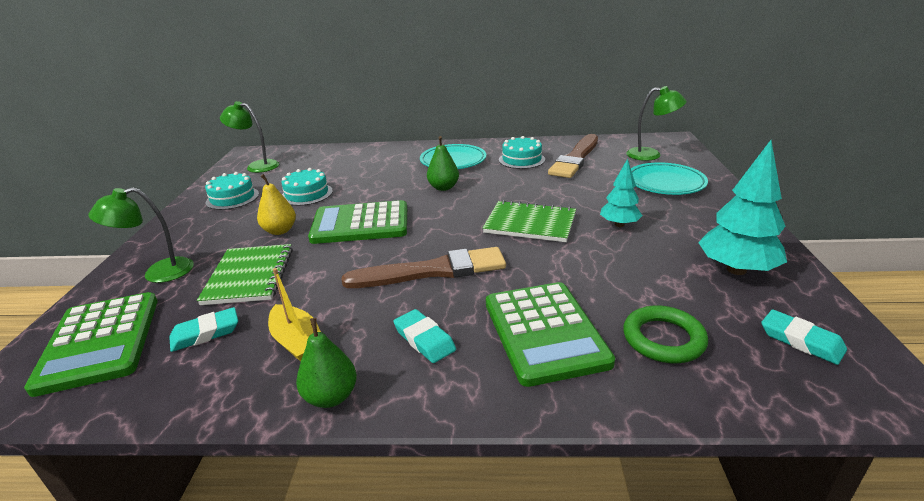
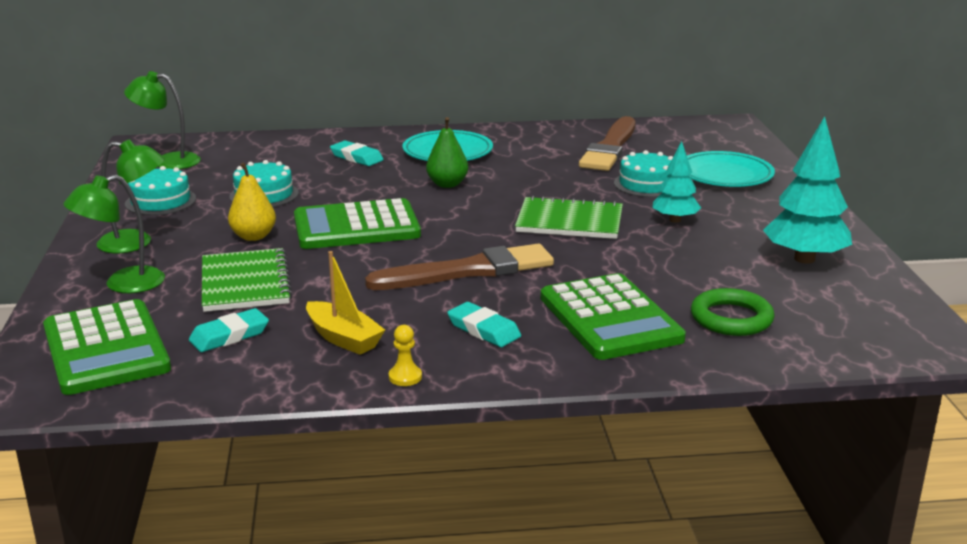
camera: 10 degrees left, 5 degrees down
(331, 397) = (405, 377): green pear -> yellow pawn
(521, 159) = (540, 150): turquoise cake -> turquoise cake (647, 184)
(651, 155) = (705, 142): green lamp -> green lamp (136, 243)
(801, 340) = (863, 314): turquoise eraser -> turquoise eraser (356, 157)

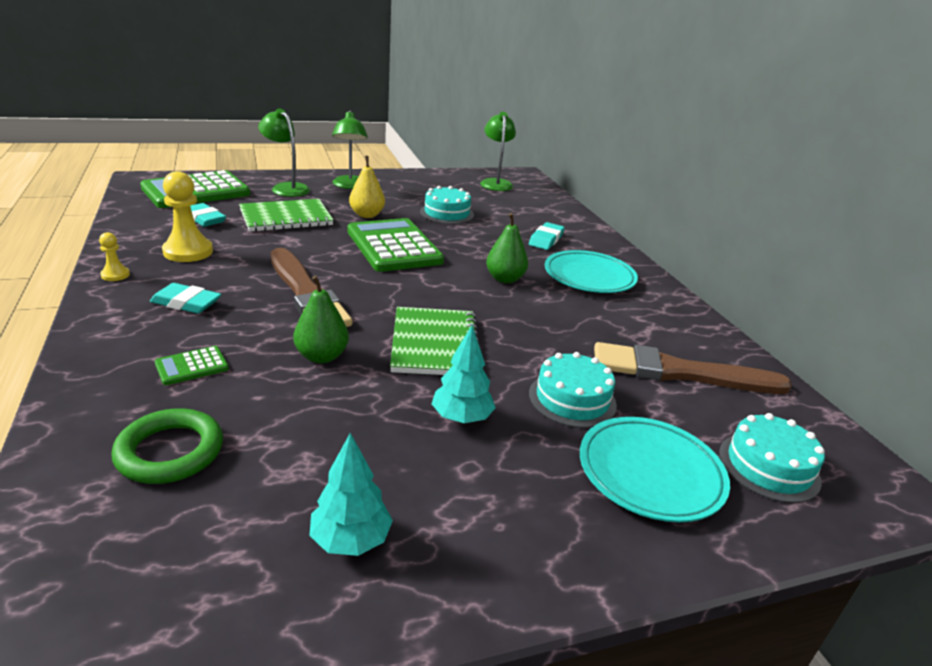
camera: 75 degrees right, 5 degrees up
(160, 201) = (422, 186): turquoise cake -> turquoise cake (769, 466)
(343, 338) = (188, 252): yellow boat -> yellow pawn
(484, 330) = (186, 303): turquoise eraser -> turquoise eraser turned 75 degrees clockwise
(591, 265) = (321, 356): none -> green pear
(610, 318) = (192, 366): green calculator -> green calculator, size x0.43
(804, 259) = (350, 540): turquoise tree -> turquoise tree, size x0.61

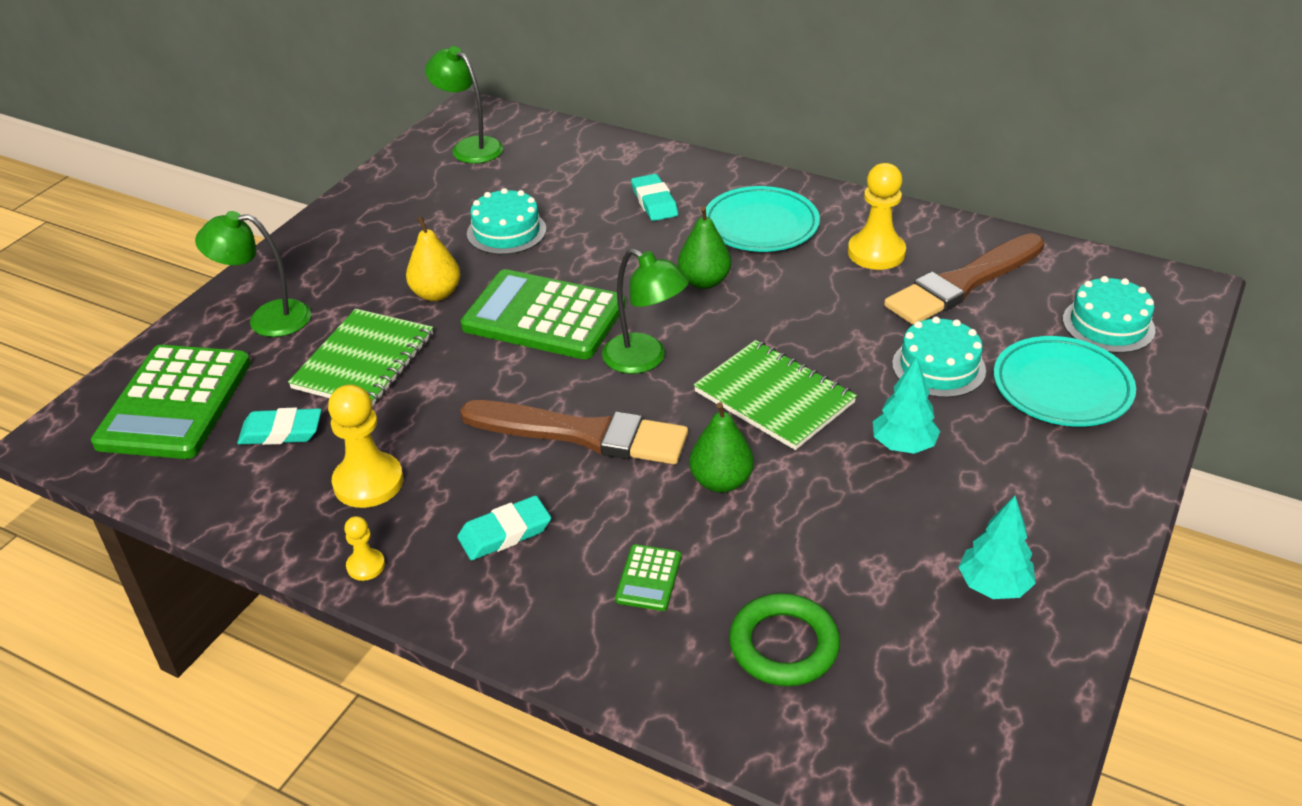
camera: 40 degrees left, 10 degrees up
(350, 186) = (330, 263): green lamp -> green lamp (645, 359)
(642, 325) = (876, 253): none -> yellow pawn

